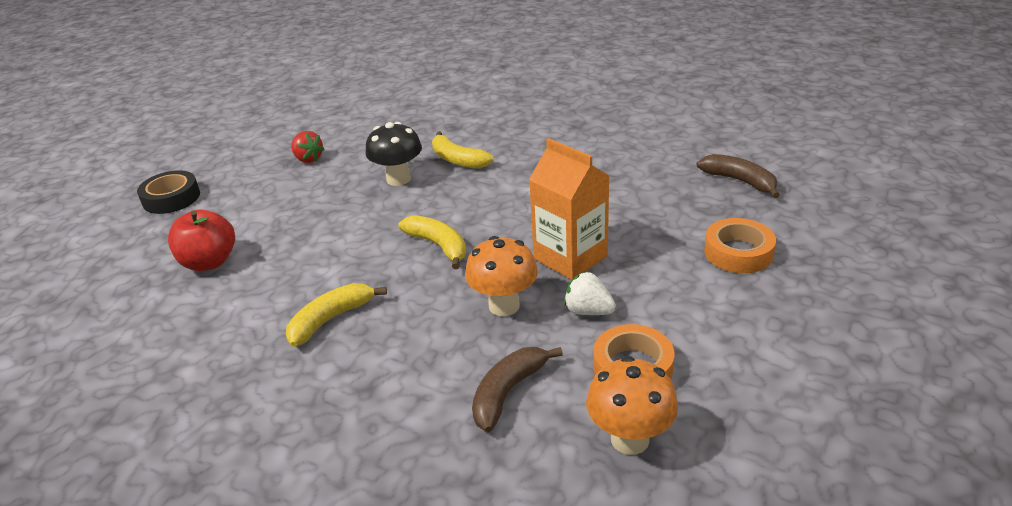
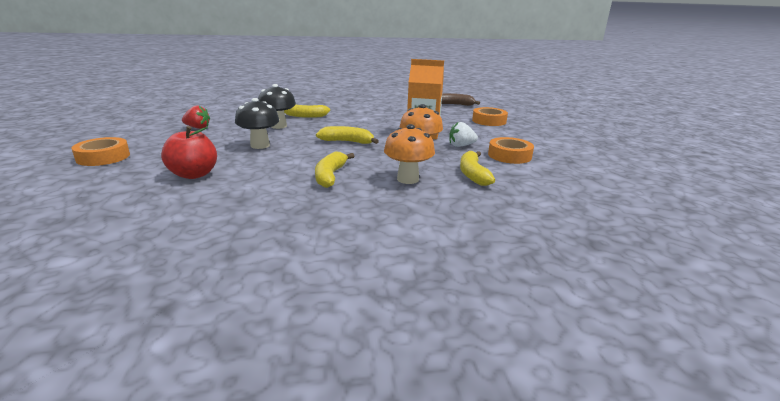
camera: 40 degrees left, 10 degrees down
(171, 198) = (103, 157): black tape -> orange tape
(330, 221) = (260, 145): none -> black mushroom
(508, 392) = (473, 174): brown banana -> yellow banana
(629, 439) = (546, 173): orange mushroom -> orange mushroom (408, 179)

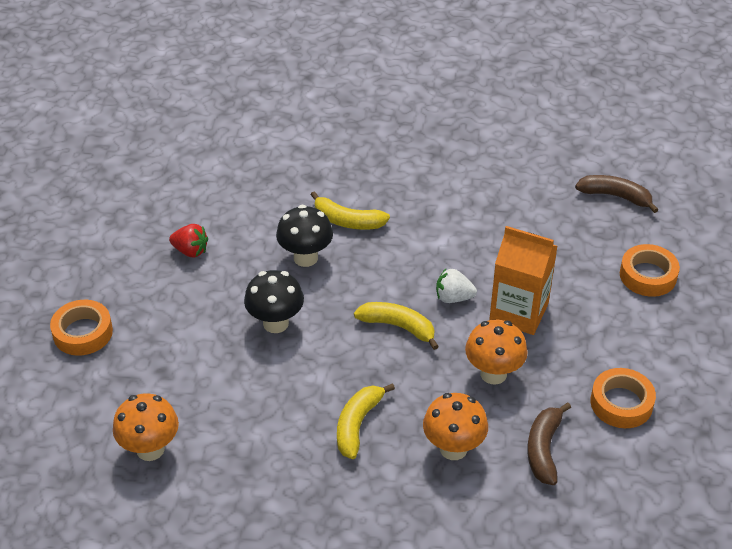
camera: 15 degrees right, 20 degrees up
(148, 200) = (150, 449): none -> orange mushroom
(194, 174) = (194, 396): red apple -> none
(461, 146) = (562, 361): white strawberry -> white strawberry (453, 298)
(473, 174) = (543, 449): yellow banana -> brown banana

